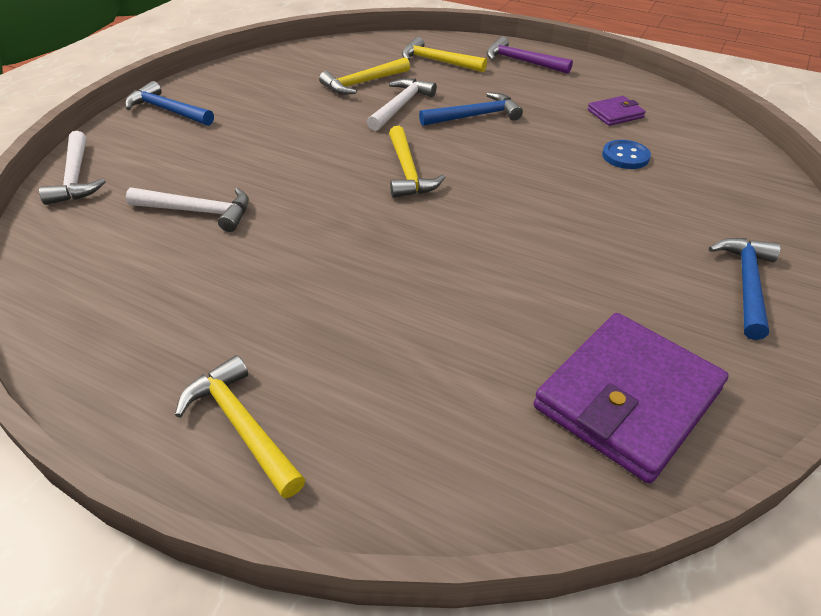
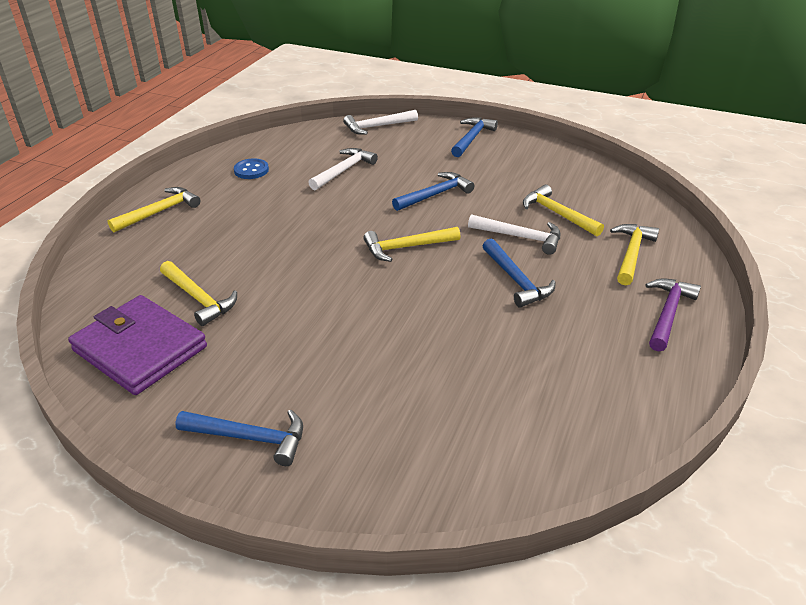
camera: 85 degrees right, 5 degrees down
(198, 211) = (343, 171): white hammer -> white hammer turned 150 degrees counterclockwise
(297, 146) = (435, 195): none -> blue hammer
(508, 346) = (198, 298): none -> yellow hammer
(615, 114) = (560, 382): purple wallet -> none
(625, 156) = (463, 381): blue button -> blue button (251, 170)

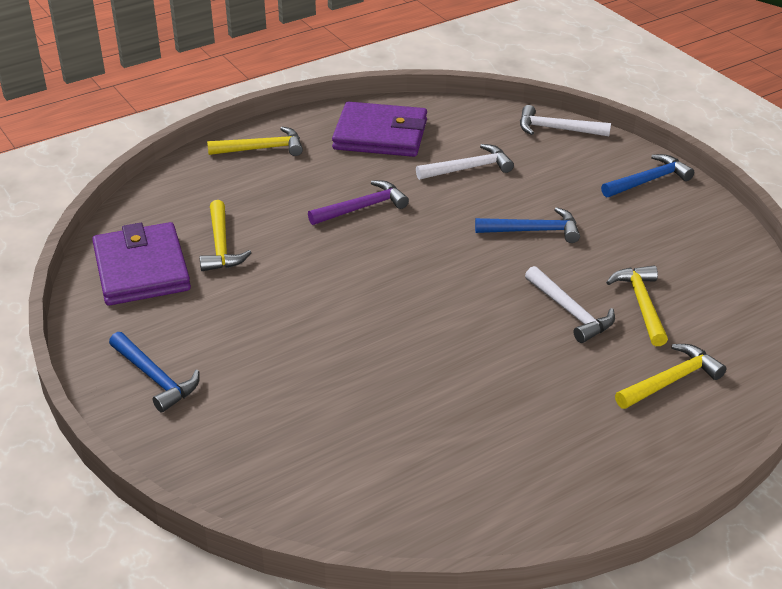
camera: 35 degrees right, 0 degrees up
(251, 170) = (380, 135): blue button -> purple wallet
(407, 247) = (444, 274): yellow hammer -> none
(516, 280) = (514, 352): blue hammer -> none
(667, 313) = (630, 455): purple hammer -> purple hammer (362, 208)

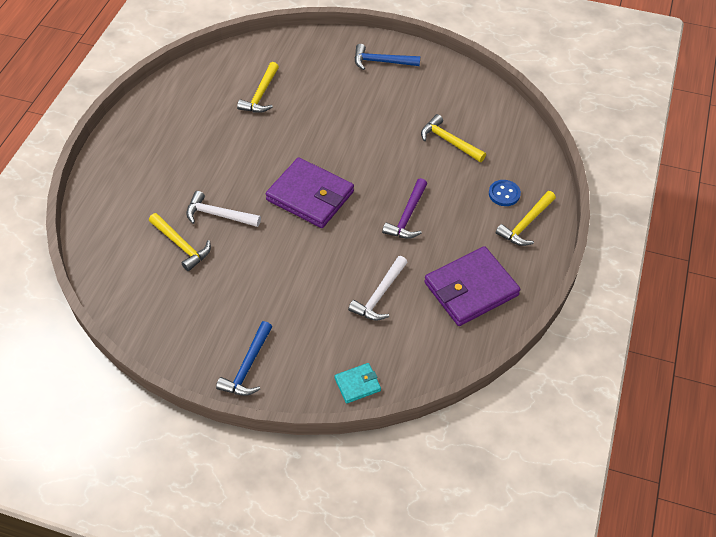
camera: 140 degrees right, 15 degrees up
(141, 269) = (467, 104): purple wallet -> purple wallet (310, 196)
(243, 177) = (504, 194): none -> blue button
(533, 231) = (288, 264): blue hammer -> none
(557, 129) = (357, 384): white hammer -> turquoise wallet
(670, 381) = (134, 202): yellow hammer -> yellow hammer (261, 94)

